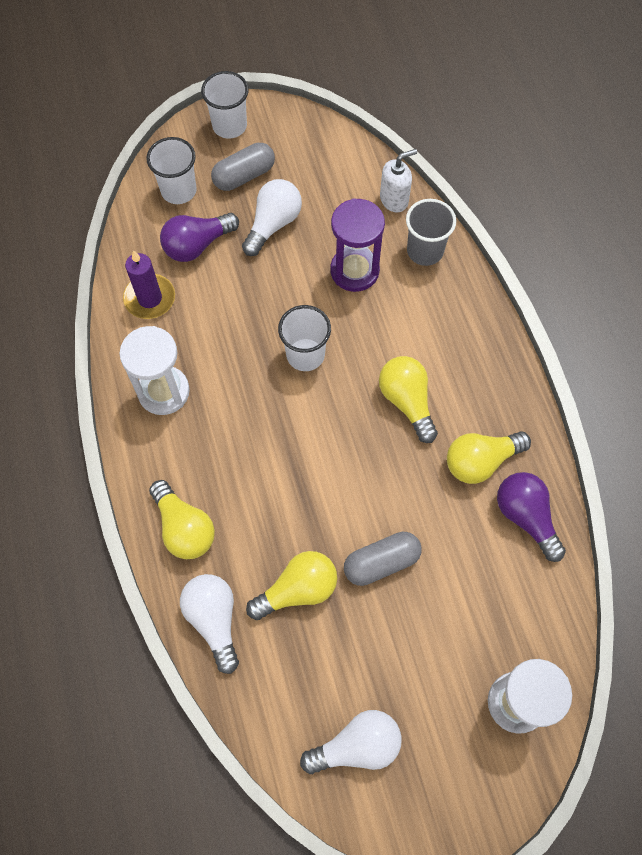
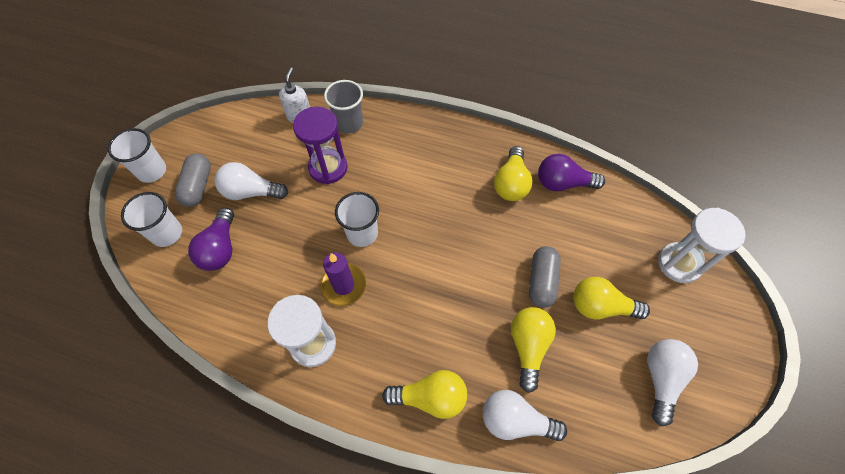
camera: 55 degrees left, 5 degrees down
(150, 298) = (231, 307): purple candle -> purple candle (343, 285)
(273, 224) = (251, 192): white light bulb -> white light bulb turned 60 degrees counterclockwise
(407, 401) = (442, 197): yellow light bulb -> yellow light bulb (600, 306)

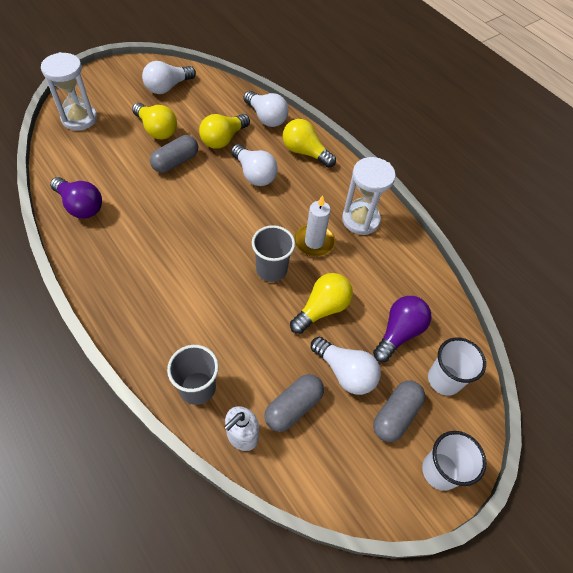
camera: 150 degrees left, 5 degrees down
(276, 149) = (293, 407): none -> grey capsule
(328, 168) = (256, 349): purple hourglass -> none
(343, 285) = (314, 242): purple candle -> white candle
(362, 233) = (271, 270): white cup -> grey cup
(457, 323) = (254, 174): none -> white light bulb
(511, 183) = (118, 231): yellow light bulb -> yellow light bulb (322, 309)

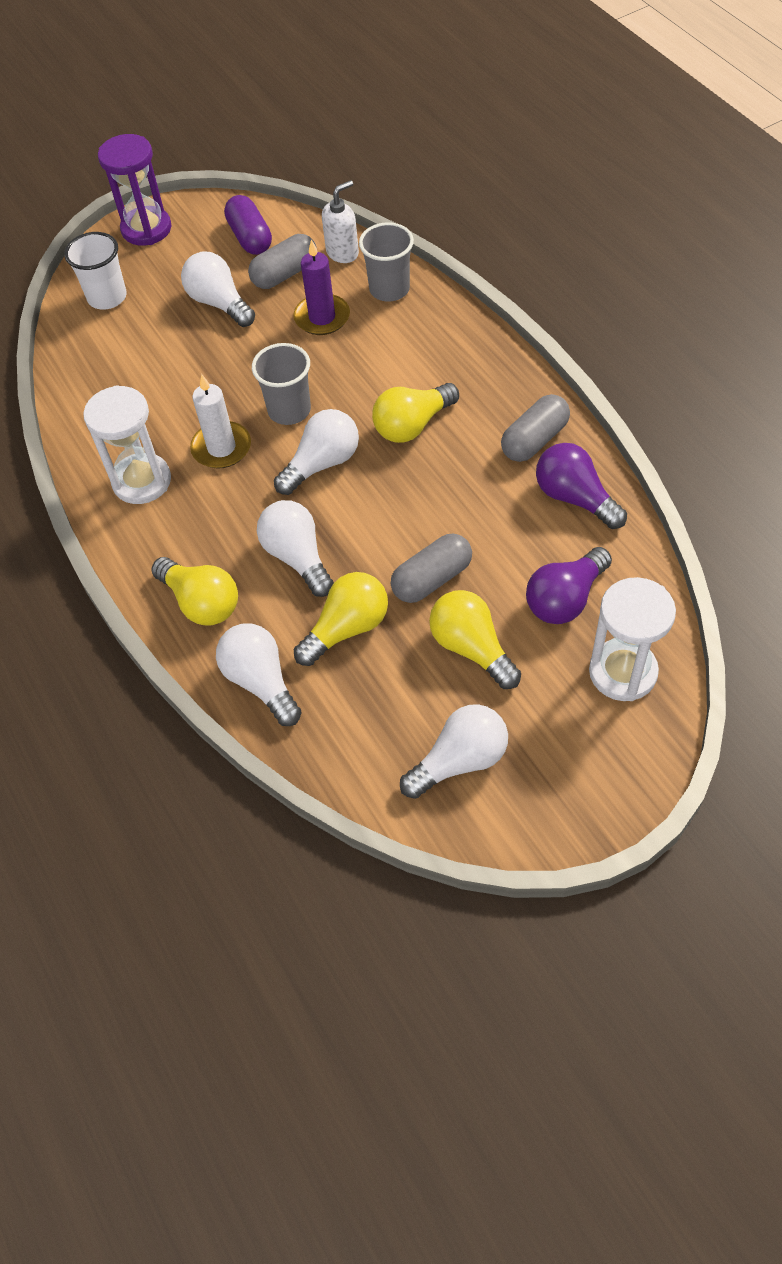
camera: 165 degrees left, 0 degrees up
(244, 230) = (322, 463): none -> white light bulb
(255, 356) = (322, 317): none -> purple candle
(322, 309) = (230, 365): yellow light bulb -> yellow light bulb (412, 425)
(334, 457) = (250, 237): none -> purple capsule
(395, 415) = (175, 268): grey capsule -> grey capsule (534, 440)
(399, 332) = (141, 341): purple light bulb -> purple light bulb (565, 599)
(440, 471) = (146, 229): white cup -> purple hourglass

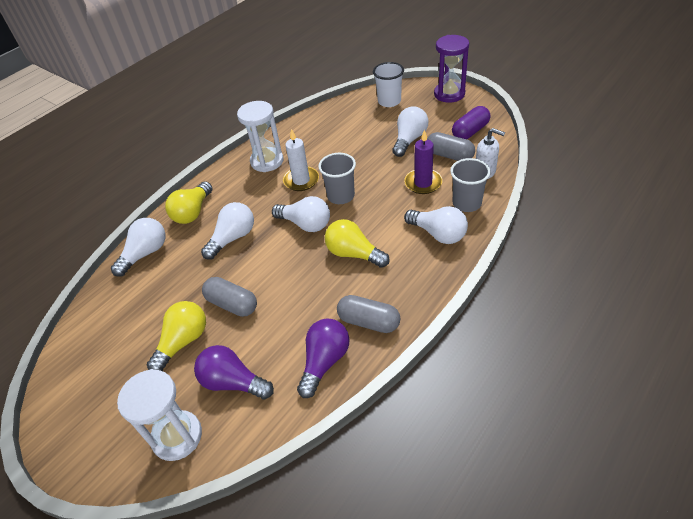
camera: 70 degrees right, 10 degrees down
(347, 628) = (187, 277): yellow light bulb -> none
(460, 760) = (99, 362): white light bulb -> white light bulb (438, 234)

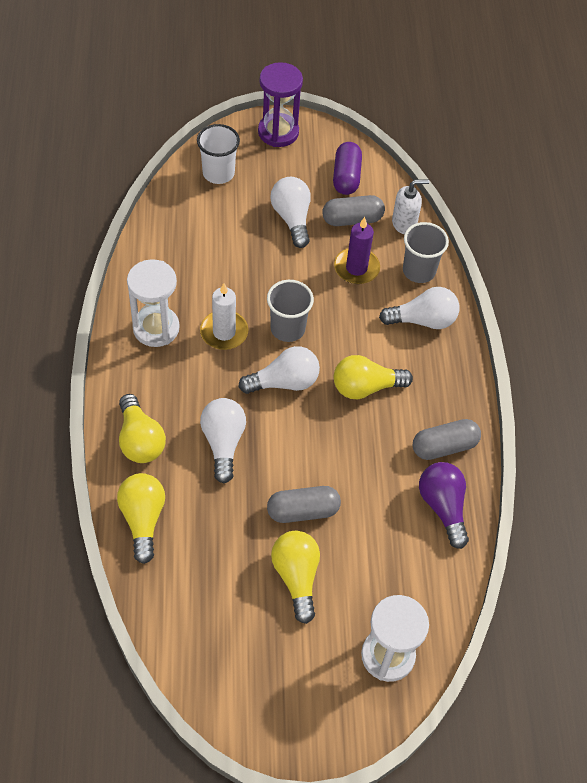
camera: 50 degrees left, 10 degrees up
(145, 253) = (143, 519): white light bulb -> yellow light bulb
(233, 382) = (384, 579): purple light bulb -> none

